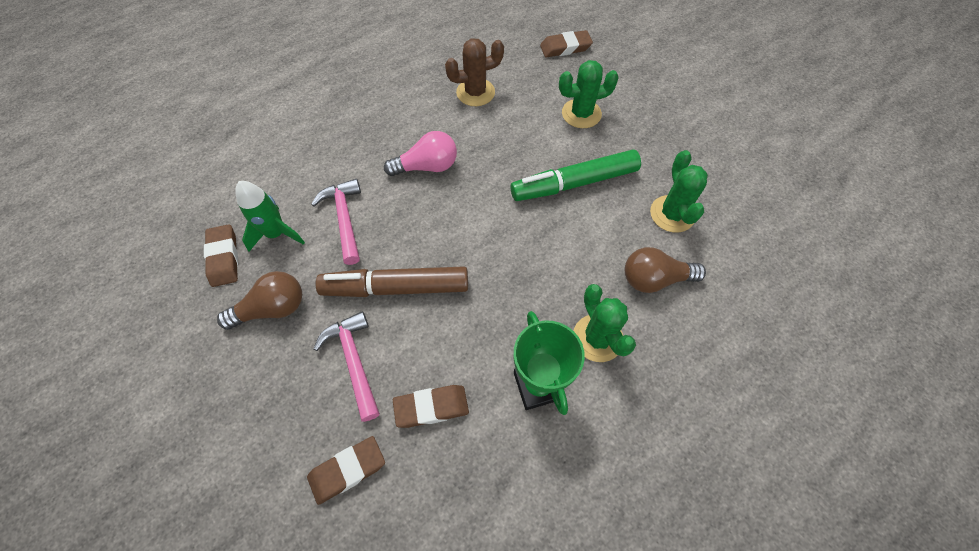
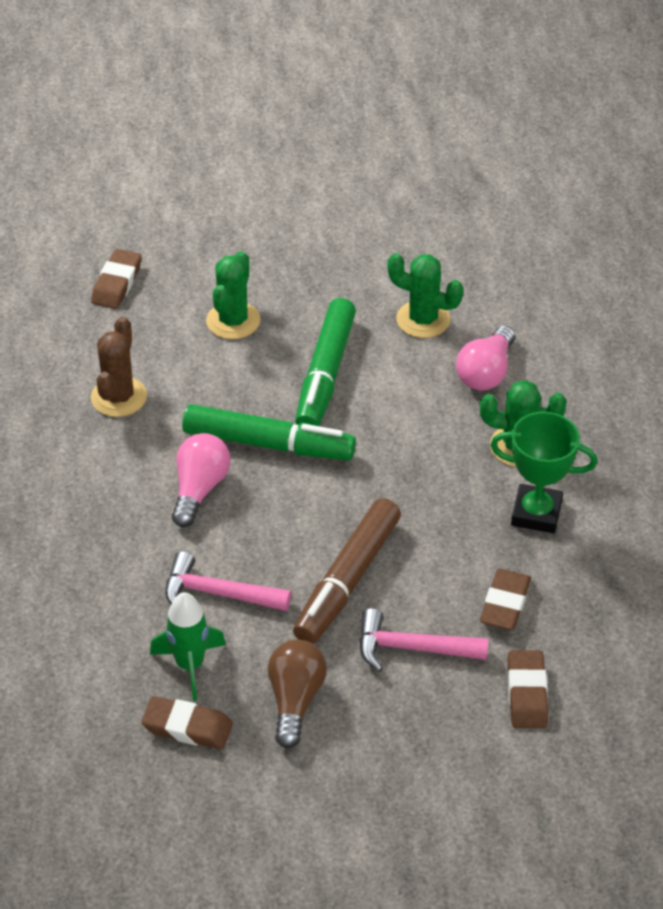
camera: 60 degrees left, 15 degrees down
(490, 183) = (268, 444): none -> green marker
(654, 279) = (486, 372): brown light bulb -> pink light bulb

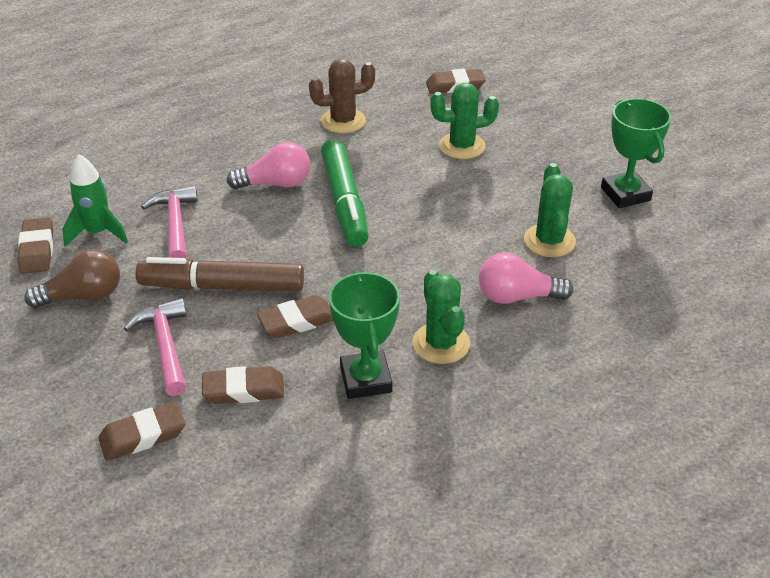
camera: 65 degrees right, 5 degrees down
(325, 374) = (441, 207): green marker -> none
(388, 240) = (625, 194): none -> green trophy
(432, 537) = (297, 321): none -> brown eraser

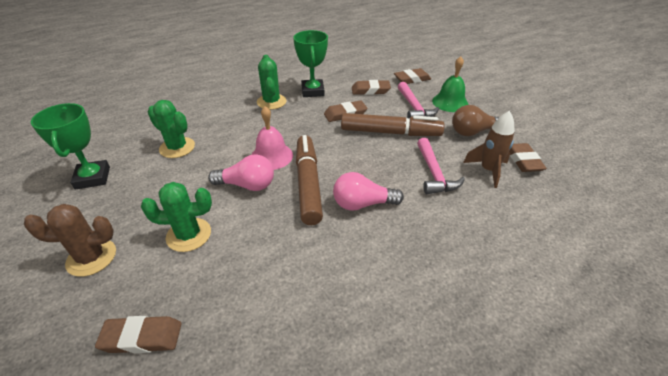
camera: 175 degrees left, 0 degrees up
(89, 365) = (450, 102): none -> green bell
(98, 232) = (488, 170): green rocket -> brown rocket
(343, 121) = (294, 279): brown cactus -> brown cactus (91, 257)
(344, 202) = (308, 184): green marker -> brown marker
(404, 236) = (271, 156): none -> pink bell
(517, 296) = (219, 119): pink light bulb -> pink light bulb (247, 185)
(549, 241) = (177, 148): green cactus -> green cactus turned 60 degrees counterclockwise

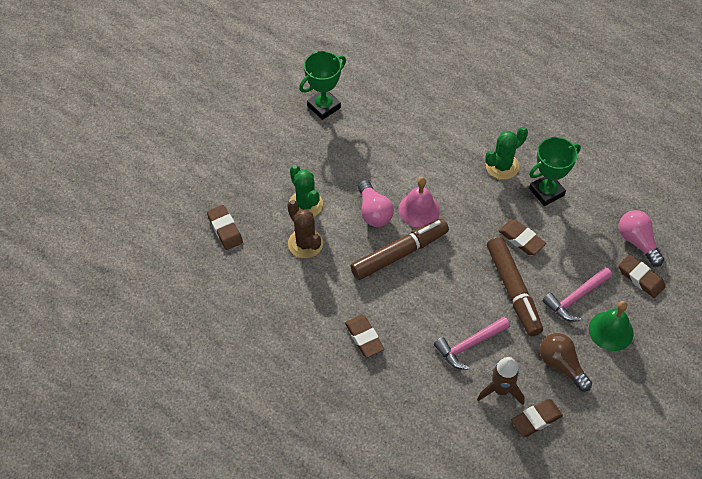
camera: 65 degrees right, 15 degrees up
(91, 257) = (260, 163): brown cactus -> brown cactus (305, 243)
(177, 148) = (388, 135): green cactus -> none
(362, 204) = (398, 302): pink light bulb -> pink light bulb (637, 242)
(370, 90) = (585, 245): brown eraser -> brown eraser (364, 338)

